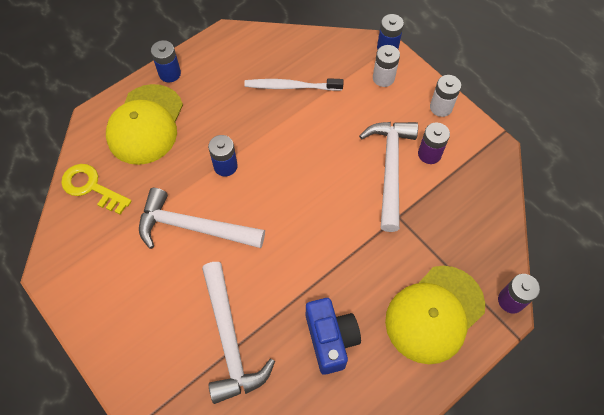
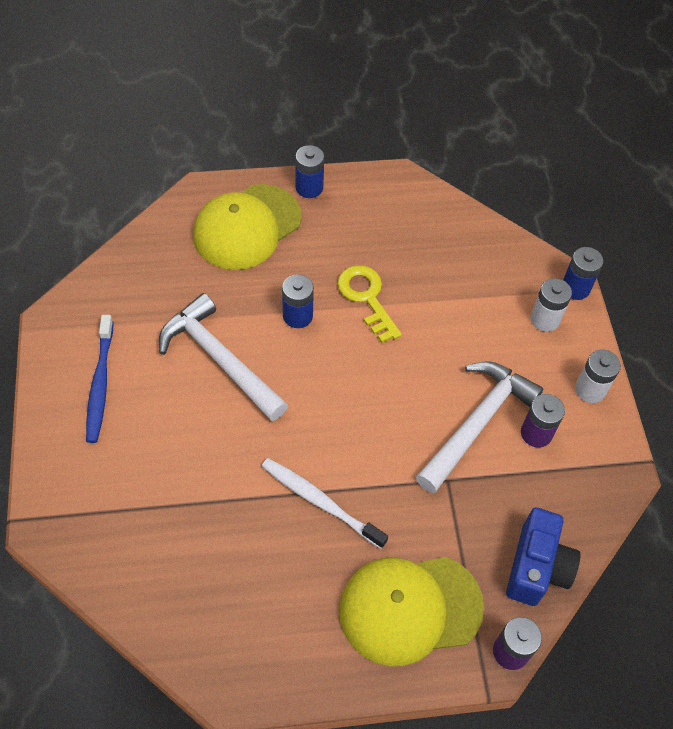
camera: 30 degrees right, 5 degrees down
(91, 187) = (149, 260): yellow key -> yellow key (367, 298)
(120, 296) = (100, 384): none -> blue toothbrush
(229, 339) = (174, 493): white hammer -> none
(290, 86) = (430, 271): white toothbrush -> white toothbrush (319, 501)
(330, 339) = (276, 561): blue camera -> blue camera (536, 567)

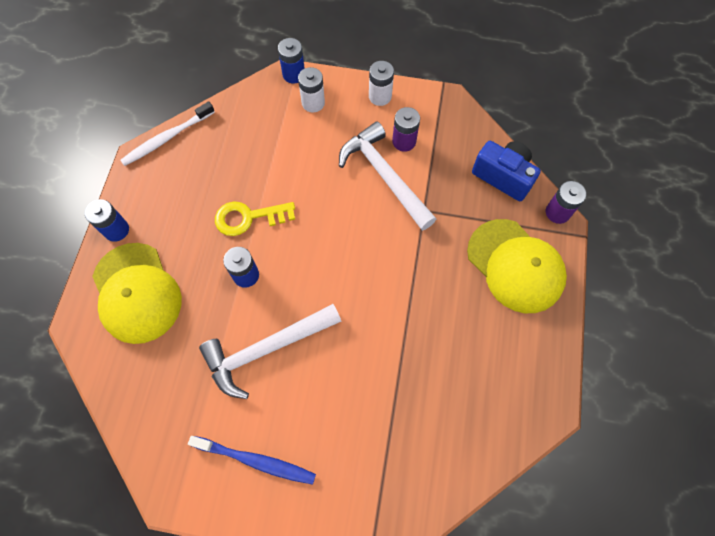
camera: 70 degrees left, 10 degrees up
(319, 501) = (418, 304): white toothbrush -> white toothbrush (166, 138)
(410, 608) = (515, 266): yellow cap -> yellow cap turned 45 degrees counterclockwise

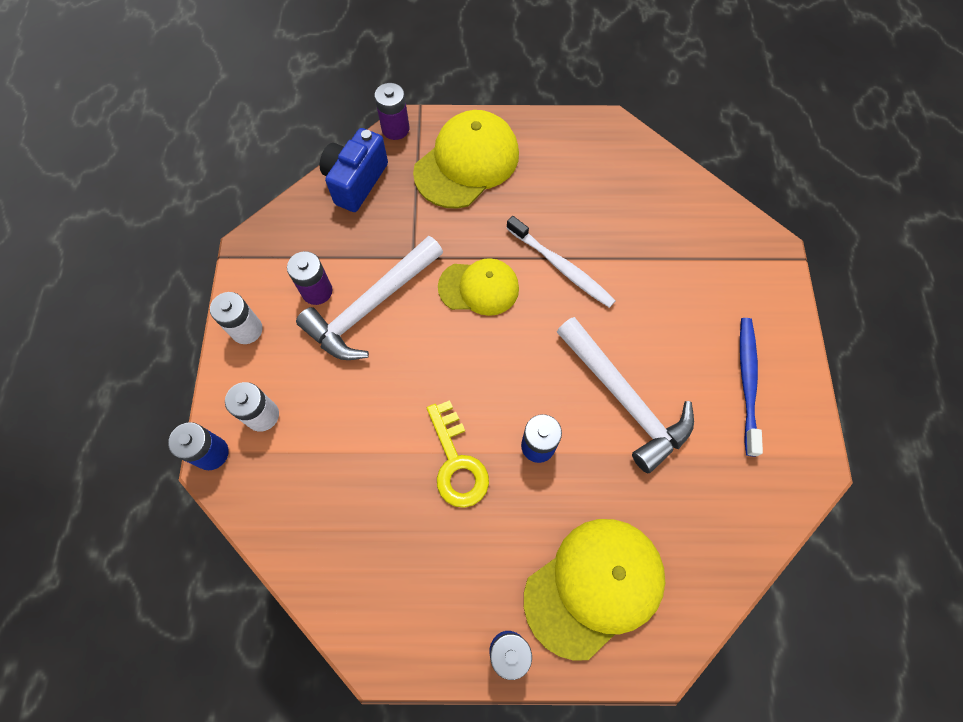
camera: 100 degrees left, 0 degrees up
(166, 138) = (342, 622): white toothbrush -> white toothbrush (562, 267)
(387, 255) = (479, 288): none -> yellow cap

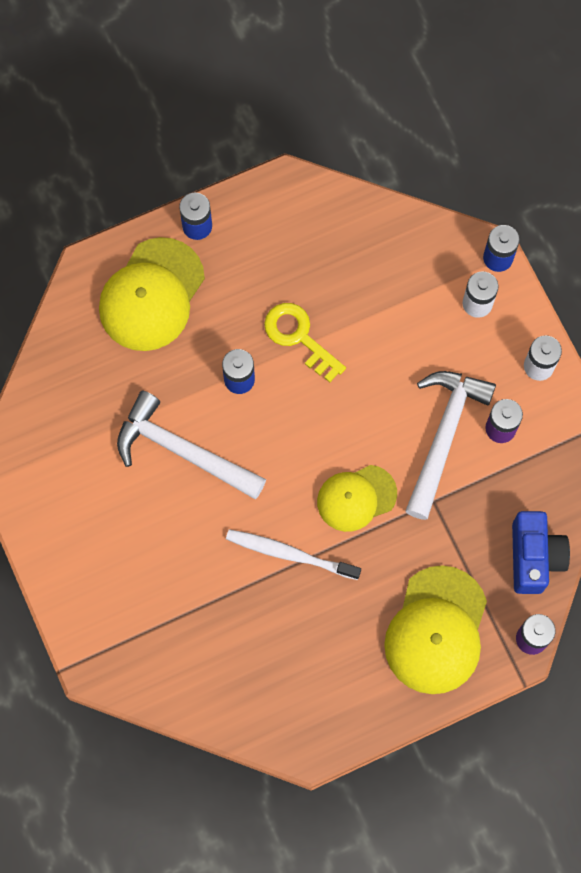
camera: 155 degrees right, 5 degrees up
(747, 382) = (81, 515): blue toothbrush -> none

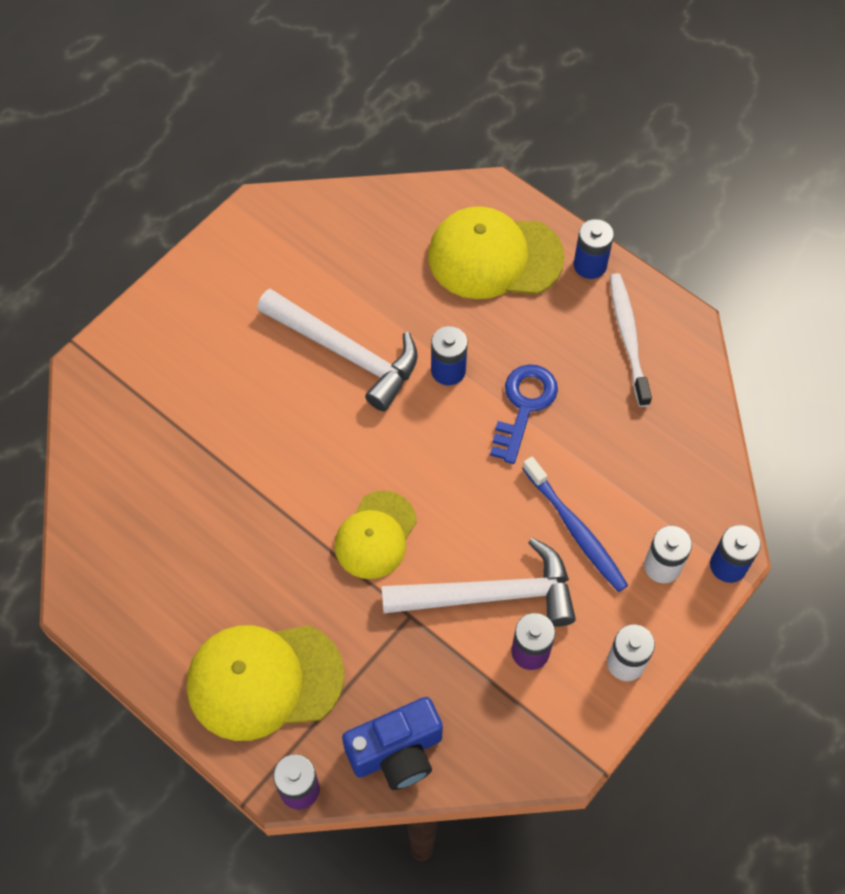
camera: 65 degrees right, 10 degrees down
(183, 451) = (345, 352): white hammer -> white hammer turned 120 degrees clockwise
(289, 554) = (283, 495): white toothbrush -> white toothbrush (628, 337)
(299, 337) = (524, 406): yellow key -> blue key
(356, 498) = (375, 535): yellow cap -> yellow cap turned 105 degrees counterclockwise
(421, 350) = (576, 530): none -> blue toothbrush

